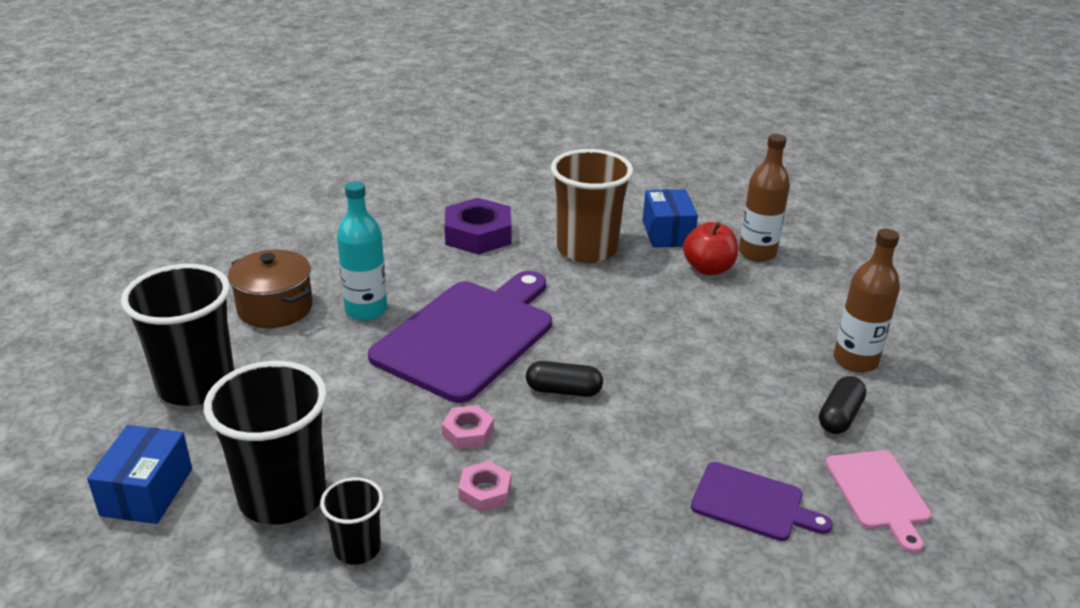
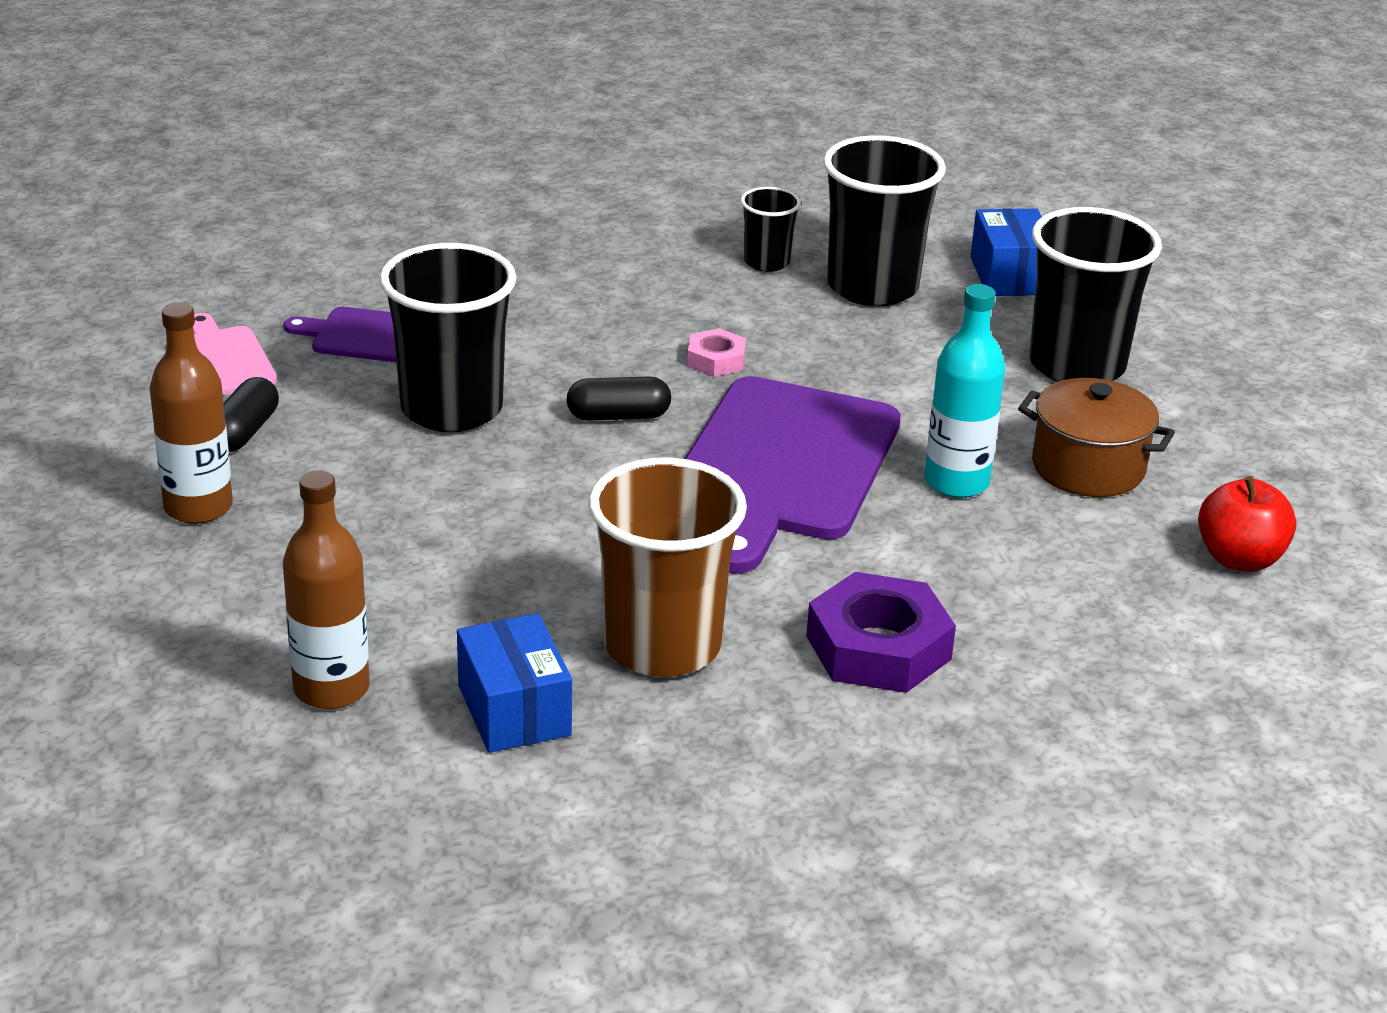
camera: 165 degrees right, 0 degrees up
(485, 492) = (667, 313): pink nut -> none
(685, 414) = (451, 409): none -> black cup
(708, 268) = (428, 638): red apple -> red apple (1239, 559)

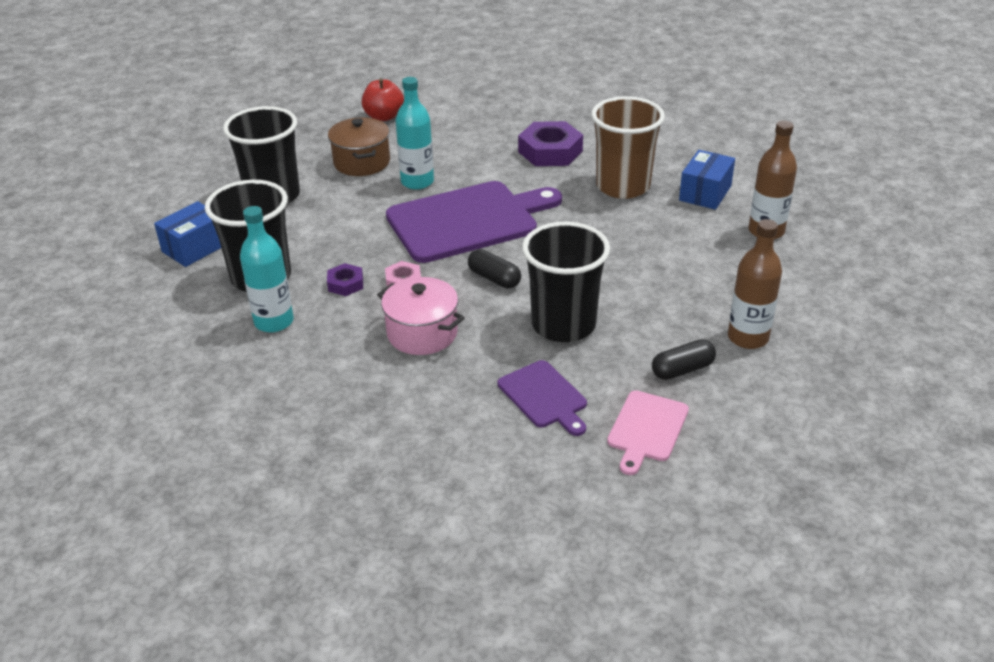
camera: 130 degrees left, 5 degrees up
(596, 325) = (422, 333): none -> pink pot
(766, 262) = (274, 322): black cup -> turquoise bottle
(773, 326) = (345, 284): none -> purple nut

